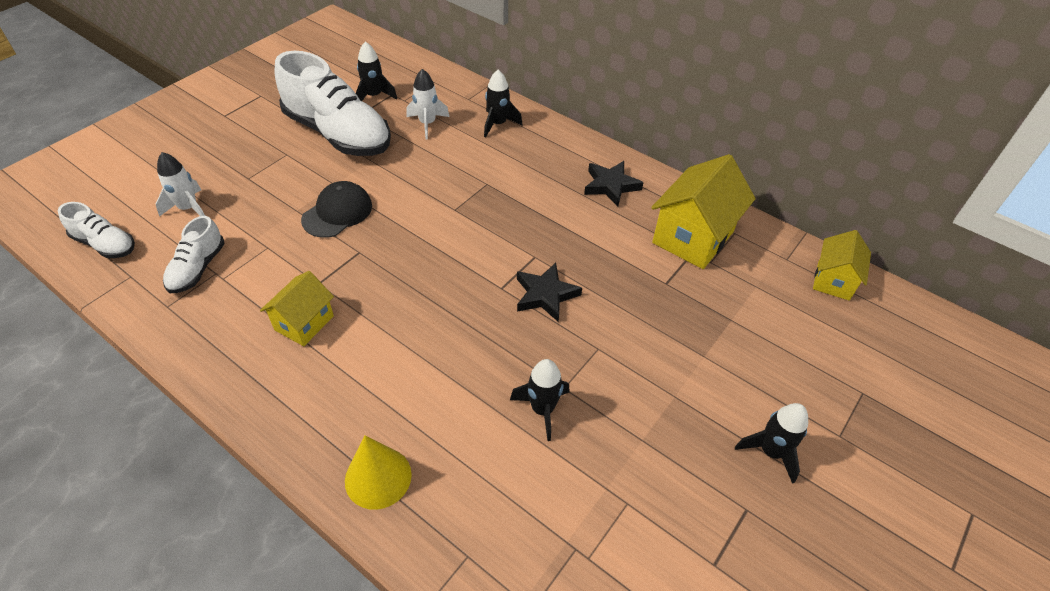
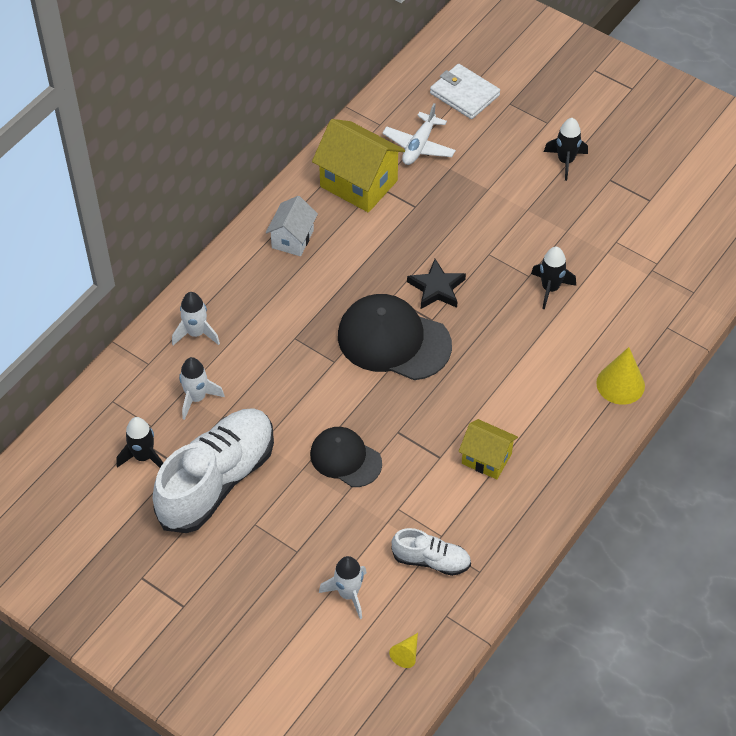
camera: 90 degrees left, 5 degrees up
(105, 244) = (406, 654): white shoe -> yellow cone
(475, 254) = (393, 340): none -> black cap
(498, 124) = (196, 333): black rocket -> white rocket
(611, 185) = (292, 239): black star -> white house
(761, 292) = (419, 146): none -> white plane
(833, 280) = (402, 99): yellow house -> none
(863, 343) = (464, 94): none -> white wallet

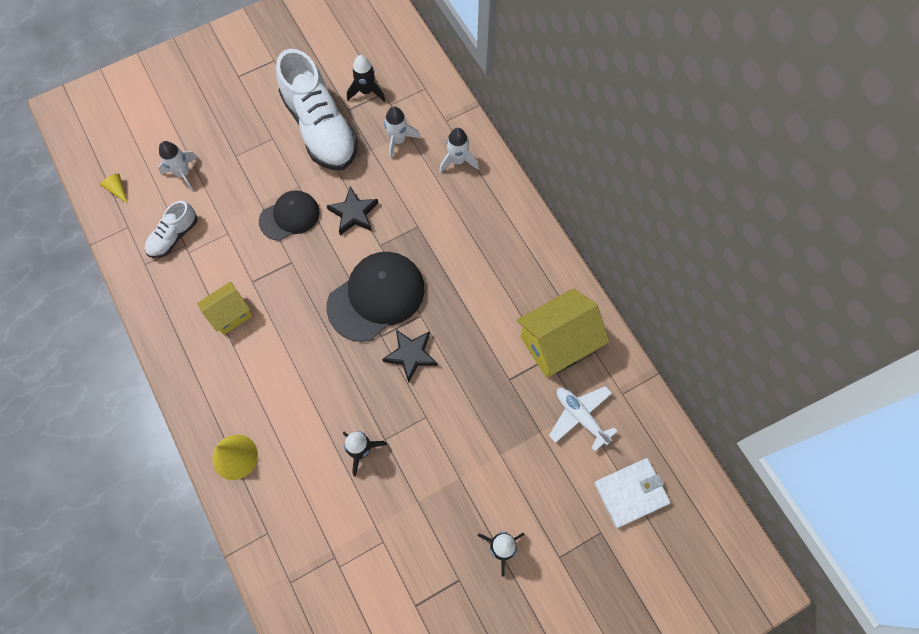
camera: 115 degrees right, 15 degrees up
(292, 239) = (519, 264): white house -> none
(310, 400) = (353, 213): none -> black star

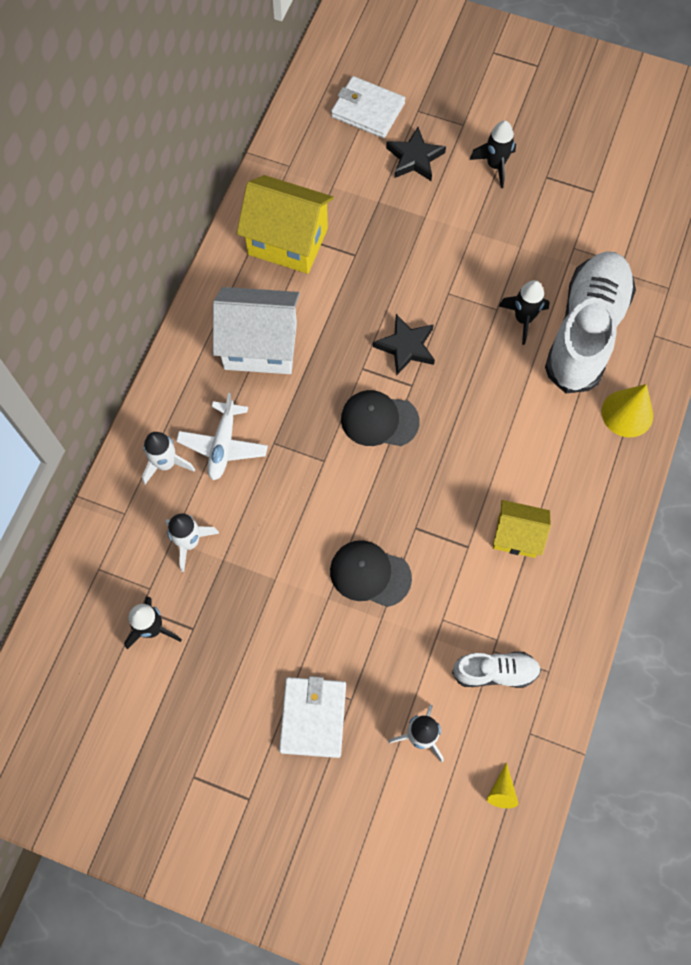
camera: 130 degrees left, 0 degrees up
(245, 131) = (313, 717): none -> white wallet
(320, 128) = (240, 637): white shoe -> white shoe (585, 331)
(353, 213) = (312, 514): black star -> black star (414, 158)
(376, 297) = (379, 420): black cap -> black cap, size x0.62
(491, 267) = (260, 346): none -> white house
(580, 417) = (338, 182): white plane -> white plane (223, 445)

